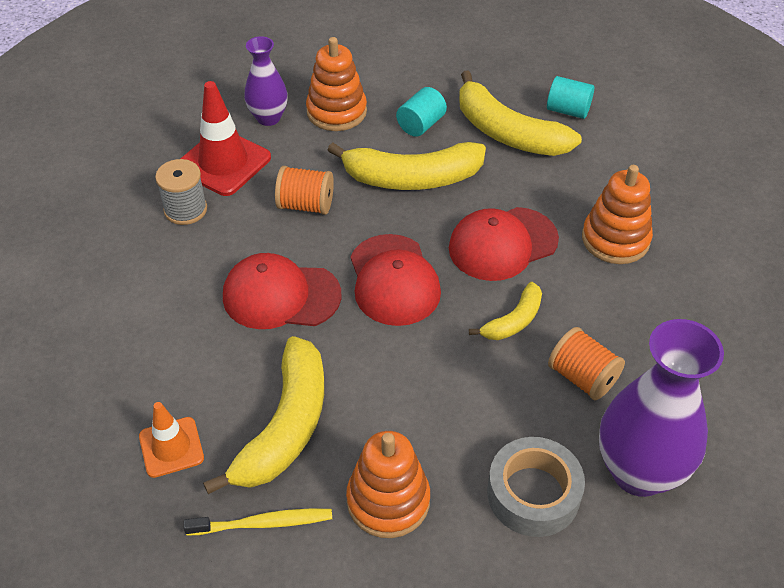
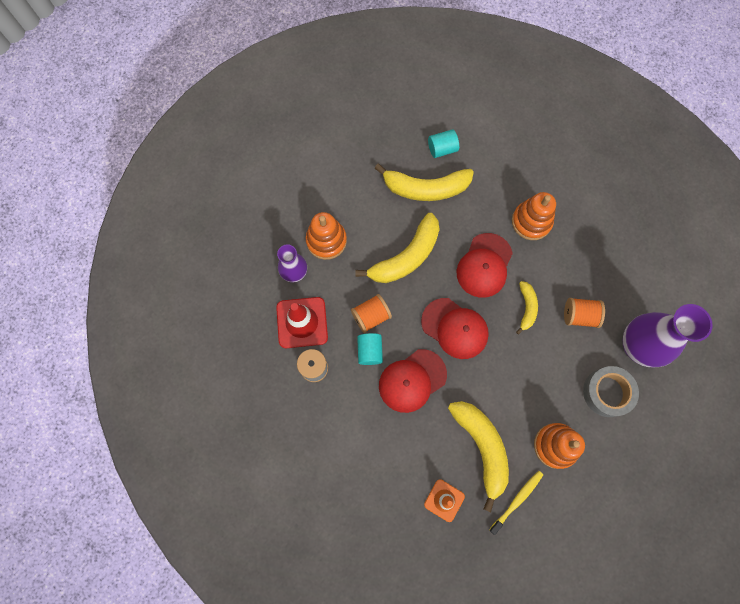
camera: 40 degrees left, 25 degrees up
(421, 125) = (378, 216): turquoise cylinder -> turquoise cylinder (370, 351)

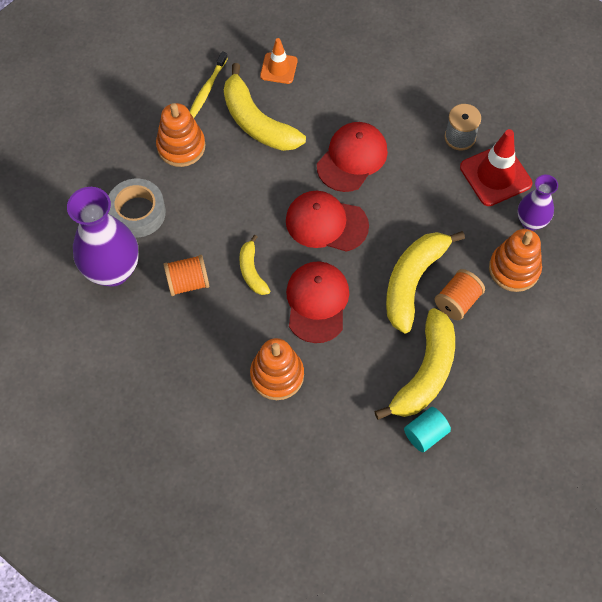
camera: 160 degrees right, 10 degrees down
(370, 351) = (409, 171): turquoise cylinder -> none
(371, 316) = (424, 205): orange spool -> orange spool (457, 301)
(425, 188) = (425, 373): yellow banana -> yellow banana turned 135 degrees clockwise

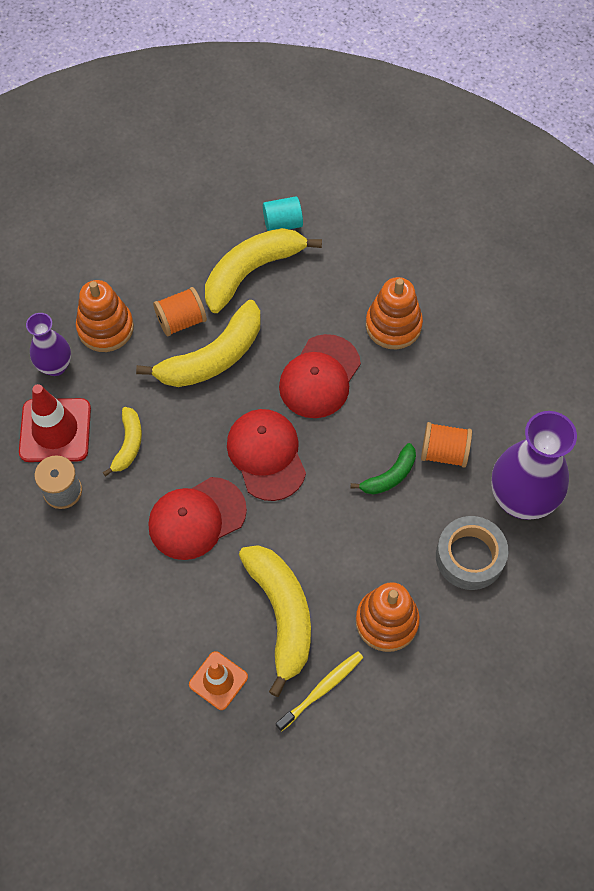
camera: 155 degrees left, 0 degrees up
(223, 246) = (389, 476): none -> green banana
(252, 271) = (371, 436): yellow banana -> yellow banana (128, 444)
(326, 223) = (266, 455): red cap -> red cap turned 150 degrees counterclockwise

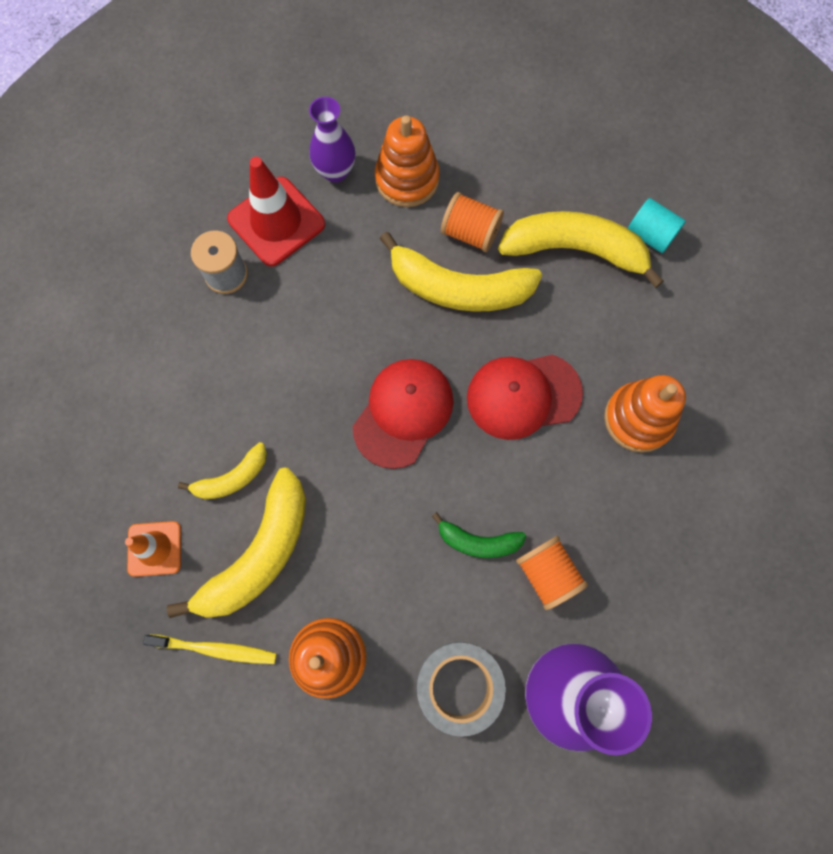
camera: 50 degrees right, 10 degrees up
(128, 444) = (313, 289): yellow banana -> yellow banana (232, 478)
(196, 518) = (291, 404): red cap -> none

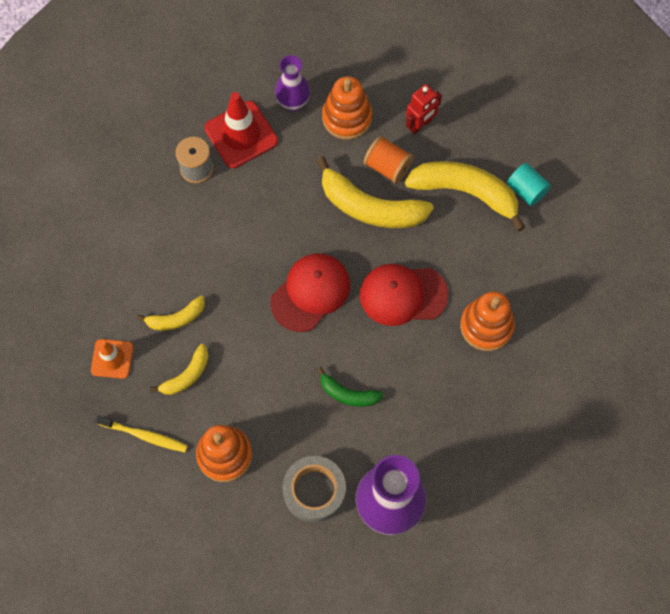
camera: 10 degrees right, 5 degrees down
(259, 554) = (186, 375): yellow banana -> yellow banana, size x0.53
(501, 174) = (420, 125): none -> red robot
(547, 574) = (394, 425): orange spool -> none

